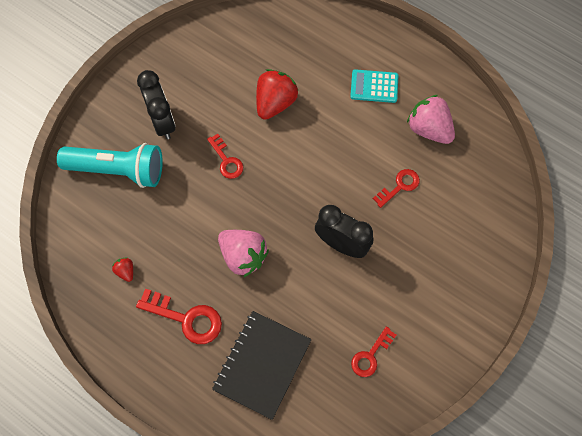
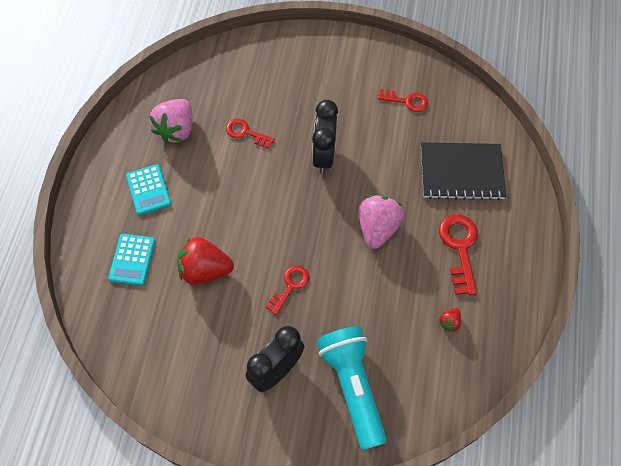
camera: 115 degrees left, 5 degrees down
(312, 54) = (132, 259): none -> turquoise calculator

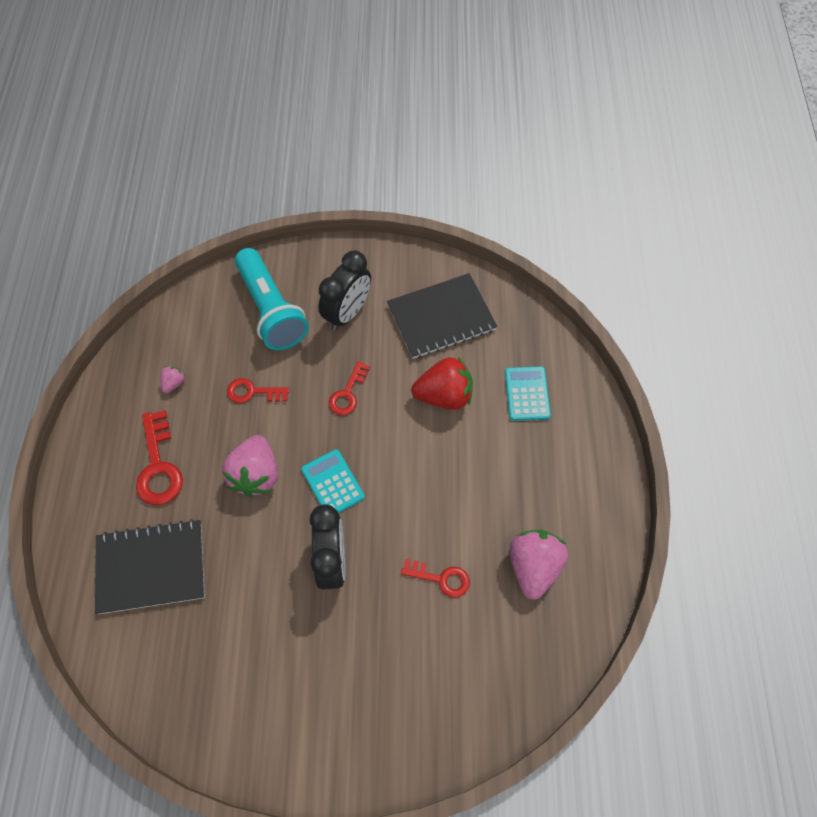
camera: 170 degrees right, 0 degrees up
(148, 190) = (539, 477): turquoise calculator -> turquoise calculator (333, 483)
(186, 349) = (441, 317): none -> black notebook
(406, 101) = (225, 671): red key -> red key (253, 392)
(449, 322) = (174, 383): red strawberry -> pink strawberry

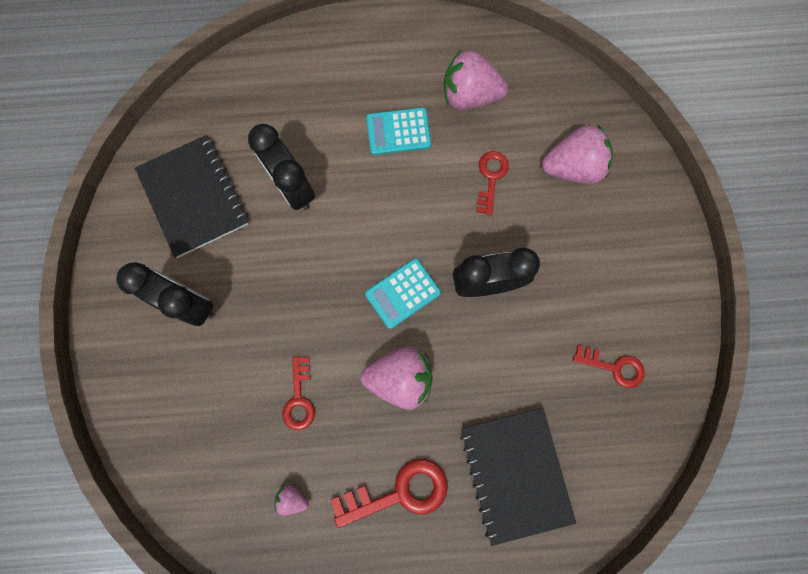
camera: 95 degrees left, 15 degrees up
(271, 310) = (186, 395): turquoise flashlight -> none
(348, 393) = (295, 290): red key -> red key (613, 367)
(444, 395) = (292, 188): red strawberry -> black clock
(447, 667) = (572, 167): none -> pink strawberry
(527, 394) = (286, 106): turquoise calculator -> turquoise calculator (398, 132)

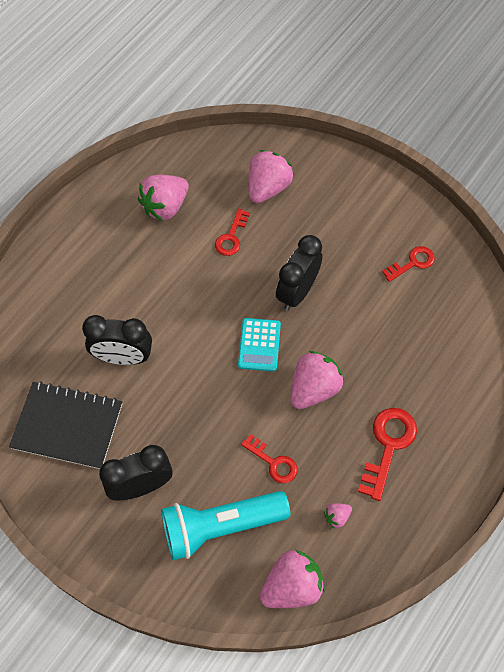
camera: 50 degrees left, 15 degrees down
(198, 508) = (292, 586): none -> pink strawberry
(204, 401) = (220, 526): none -> turquoise flashlight
(398, 132) = (148, 265): turquoise calculator -> none
(491, 178) = (231, 237): red key -> red key turned 120 degrees counterclockwise
(515, 473) = (432, 368): black notebook -> none

